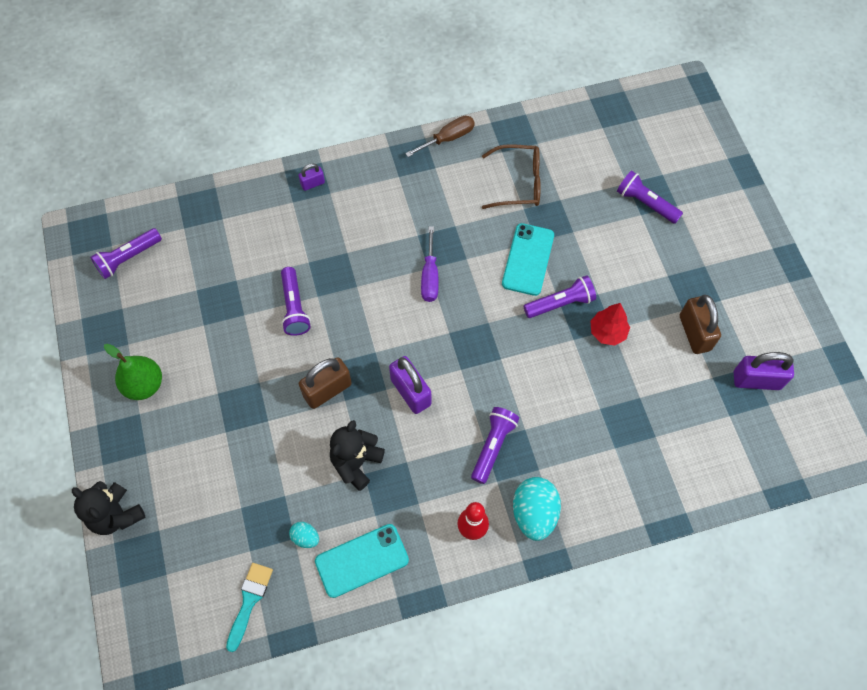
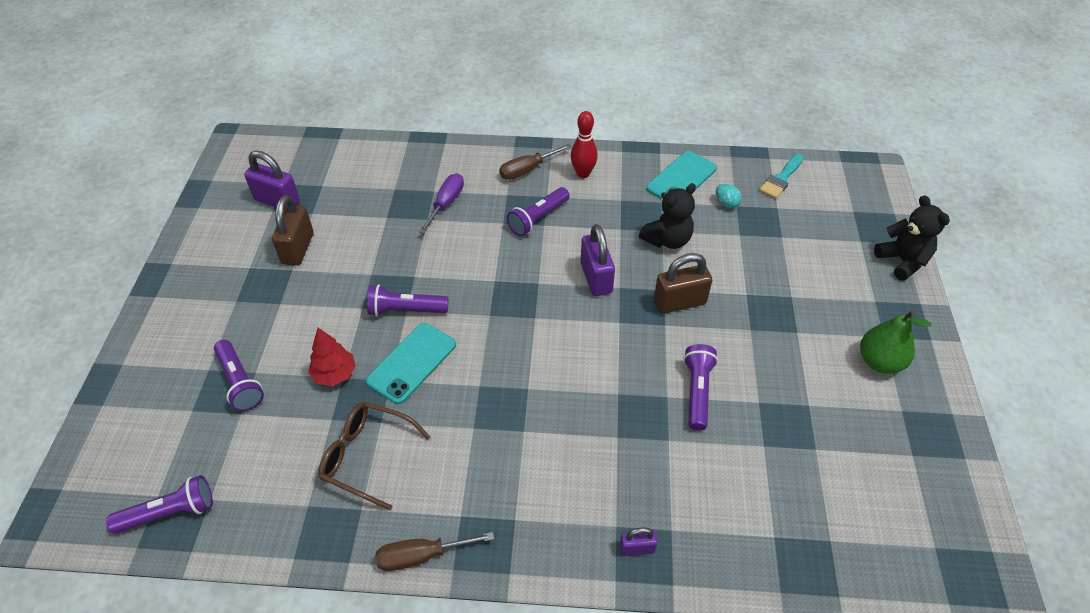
camera: 160 degrees left, 15 degrees down
(128, 258) = (909, 520): purple flashlight -> purple flashlight (169, 513)
(362, 560) = (681, 178): turquoise phone -> turquoise phone turned 45 degrees counterclockwise
(430, 276) = (530, 378): purple screwdriver -> purple screwdriver (446, 203)
(534, 513) = (527, 170): turquoise egg -> brown screwdriver
(607, 332) = (377, 272): red tree -> red tree (335, 374)

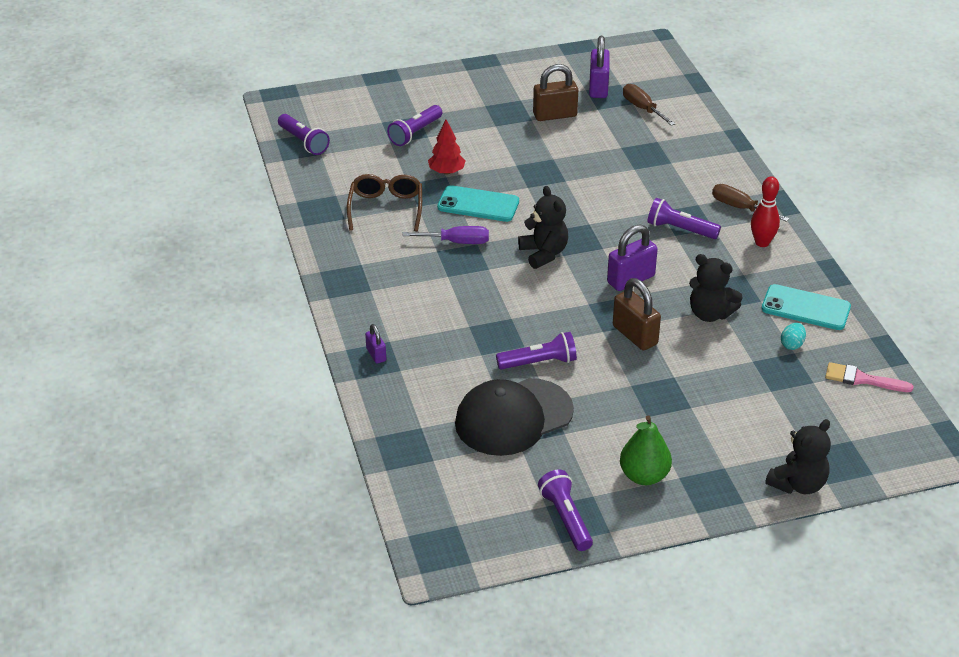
camera: 70 degrees right, 10 degrees down
(405, 310) = (527, 186): purple flashlight -> purple flashlight (566, 518)
(421, 556) = (323, 254): brown screwdriver -> brown screwdriver (642, 108)
(446, 203) = (660, 173): purple screwdriver -> purple screwdriver (457, 242)
(525, 332) = (544, 253): none -> black teddy bear
(777, 442) = (513, 417): none -> black cap
(781, 178) = (862, 379): turquoise brush -> pink brush

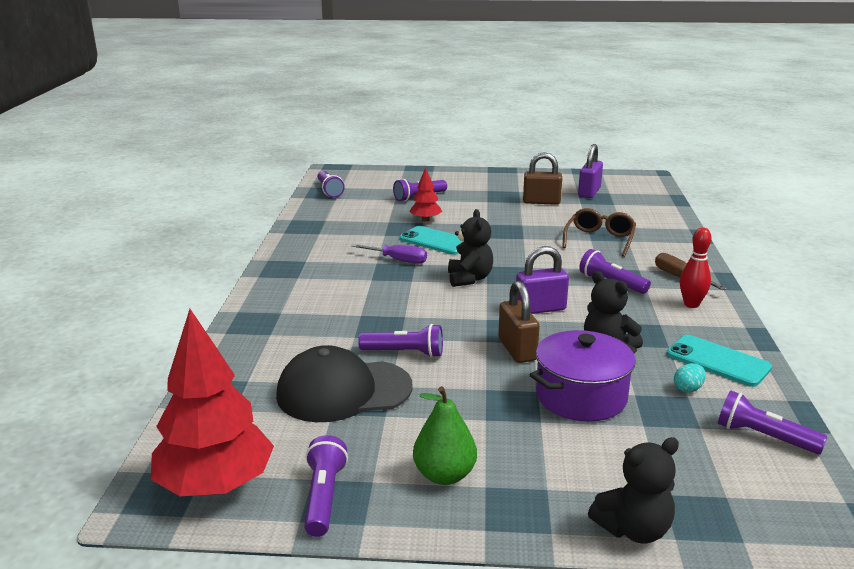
camera: 20 degrees right, 15 degrees down
(376, 355) = (259, 319): purple padlock -> none
(386, 208) = (357, 232): brown glasses -> brown glasses (599, 240)
(476, 531) = (216, 485): none -> red tree
(642, 108) = (620, 207): brown screwdriver -> none
(711, 374) = (581, 396): none -> purple pot
(862, 379) = (763, 437): pink brush -> purple flashlight

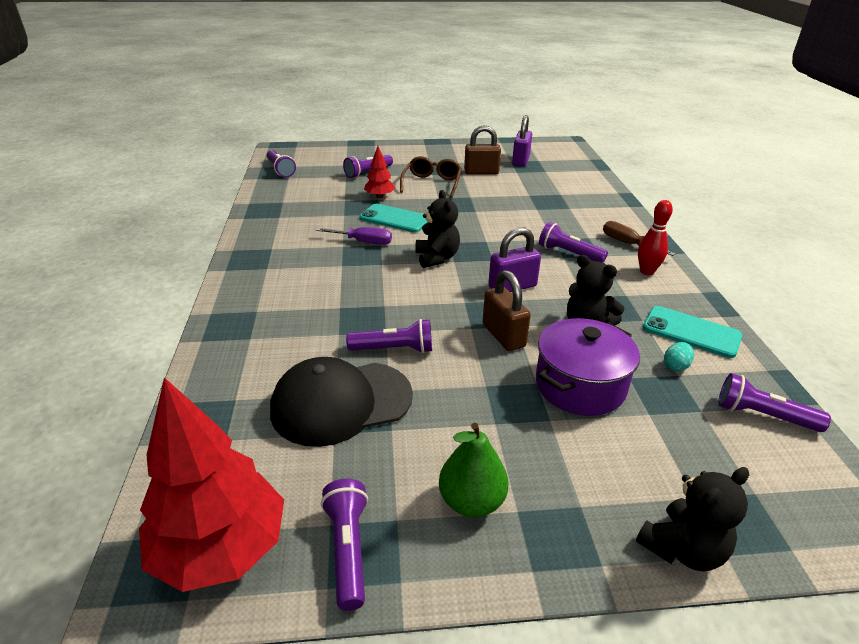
camera: 10 degrees left, 10 degrees up
(599, 240) = (544, 208): brown glasses -> brown glasses (432, 184)

